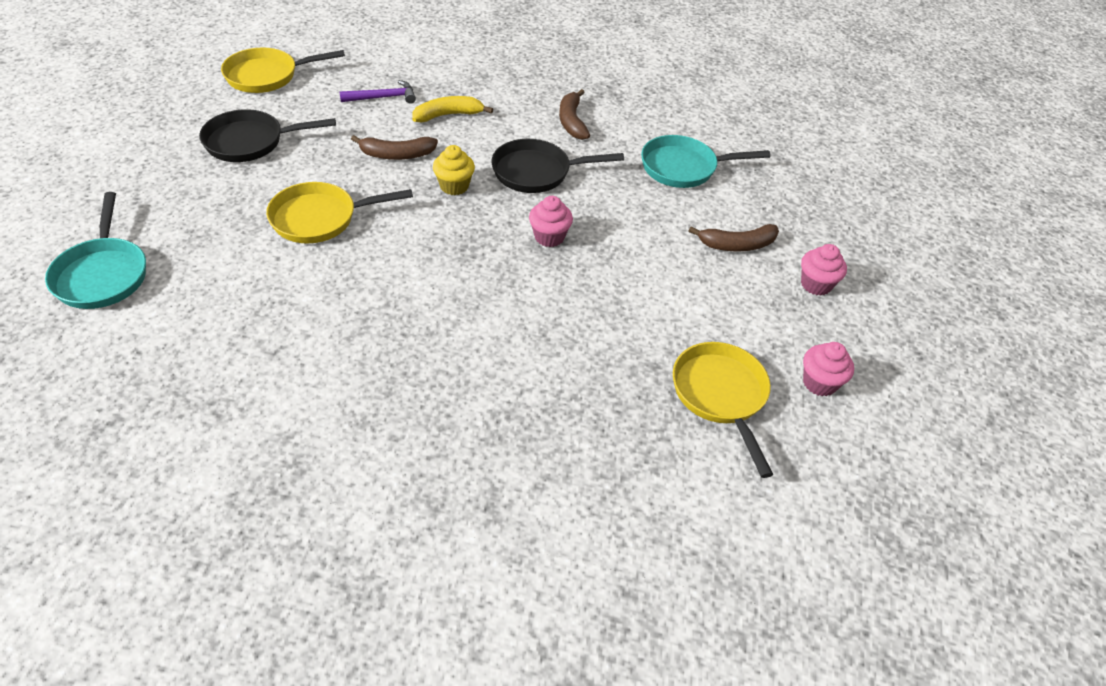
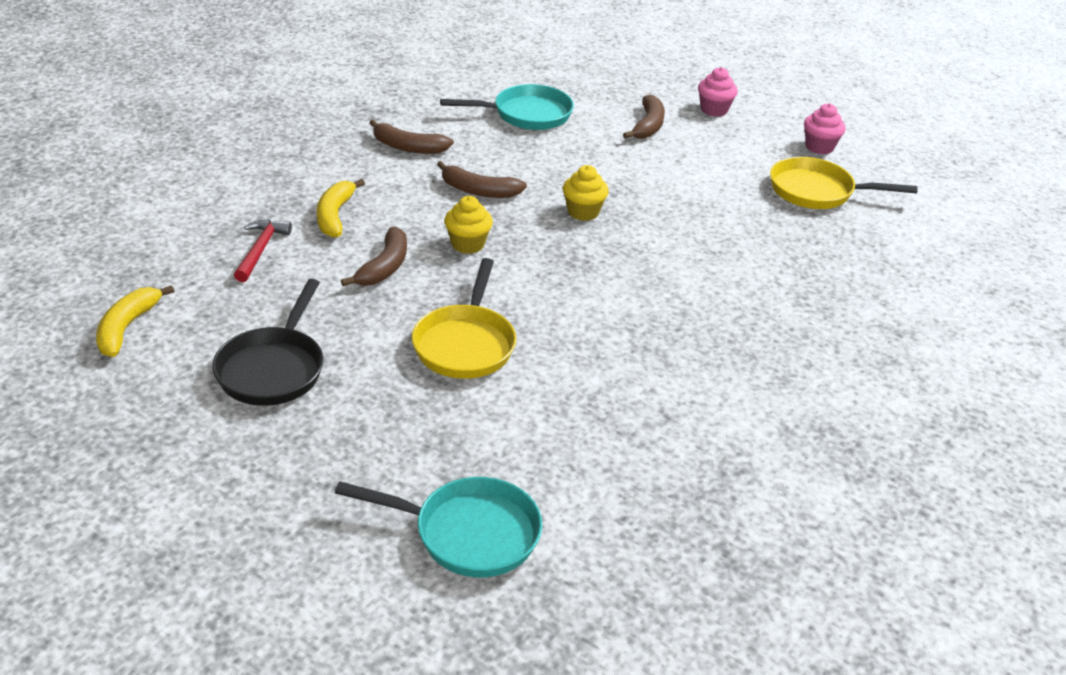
camera: 65 degrees left, 10 degrees down
(267, 76) = (127, 328): yellow pan -> yellow banana
(383, 97) = (261, 250): purple hammer -> red hammer
(536, 172) = (478, 191): black pan -> brown banana
(549, 237) = (583, 212): pink cupcake -> yellow cupcake
(683, 168) = (527, 114): turquoise pan -> turquoise pan turned 120 degrees counterclockwise

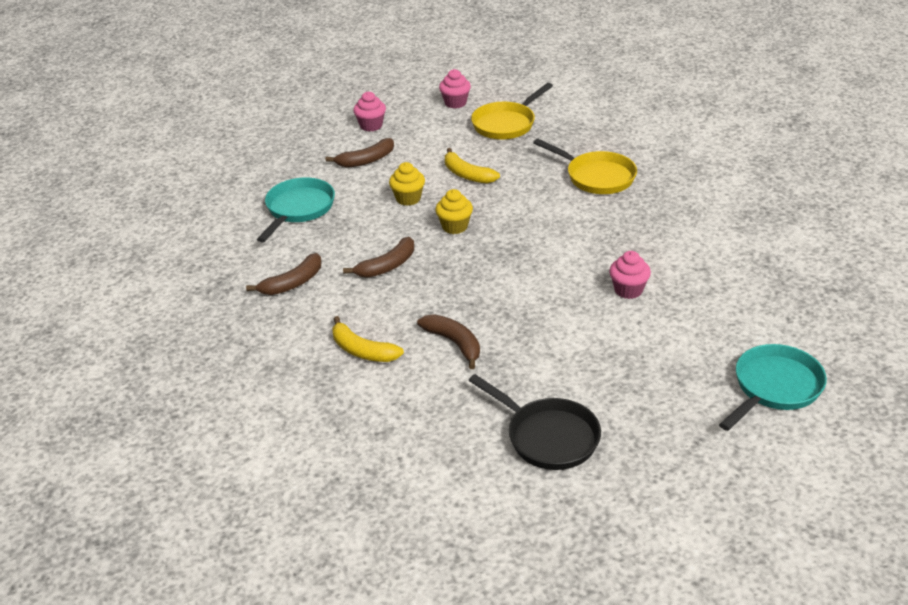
camera: 55 degrees left, 0 degrees up
(127, 328) = (439, 512): yellow banana -> yellow banana (467, 174)
(261, 250) = (381, 405): red hammer -> none
(465, 344) = (577, 330): yellow pan -> yellow pan (596, 177)
(467, 244) = (455, 293): yellow cupcake -> yellow cupcake (408, 198)
(571, 364) = (628, 290): none -> pink cupcake
(648, 126) = (366, 160): brown banana -> brown banana turned 105 degrees clockwise

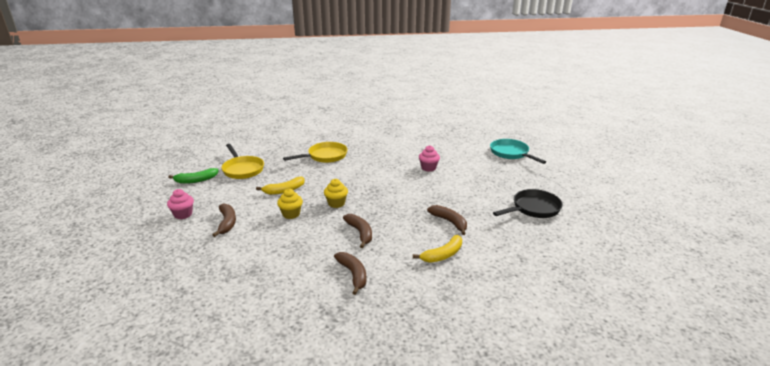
camera: 75 degrees left, 10 degrees down
(298, 209) = (261, 261): turquoise pan -> none
(454, 343) = (449, 222): brown banana -> brown banana turned 75 degrees clockwise
(455, 103) = (196, 180): pink cupcake -> green banana

